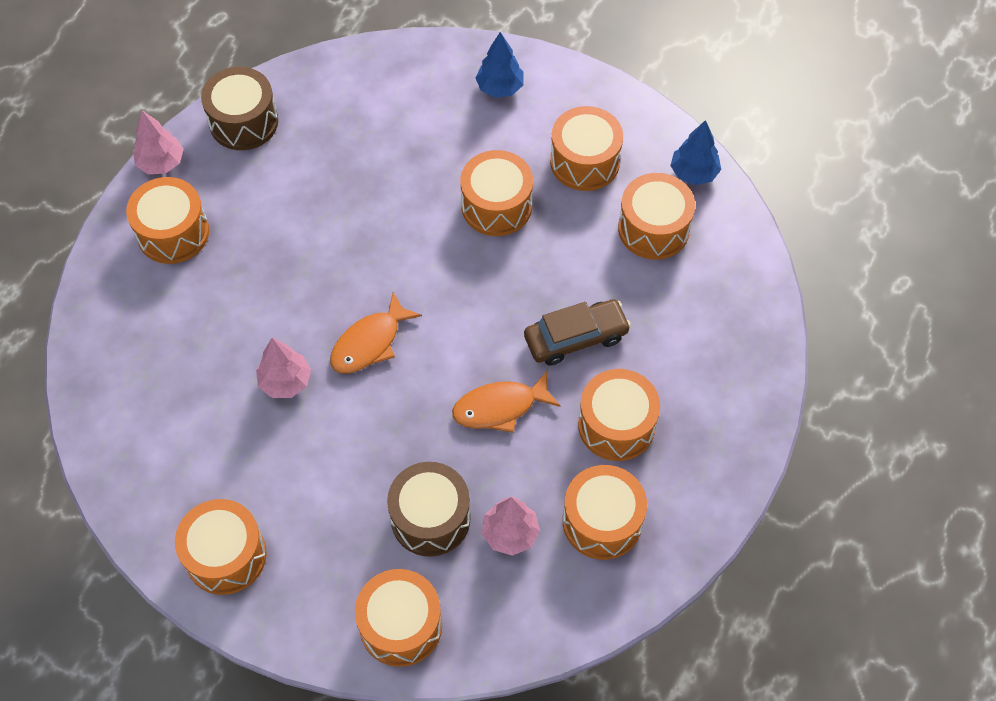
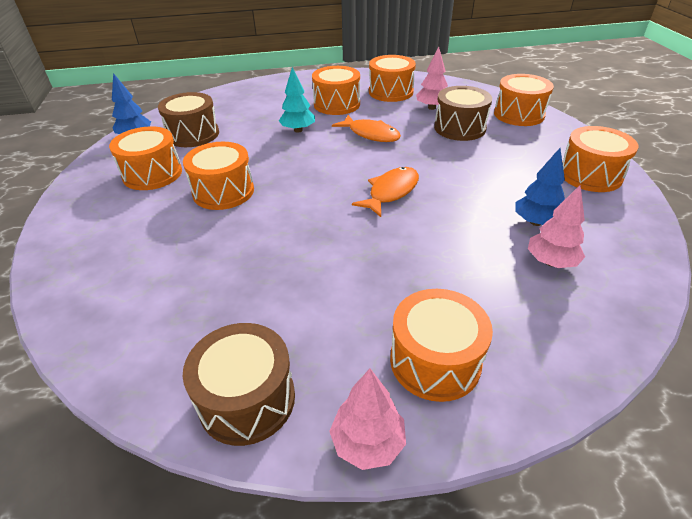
camera: 125 degrees left, 20 degrees down
(285, 382) = (465, 211): pink tree -> pink tree (551, 262)
(370, 342) = (391, 192): orange fish -> orange fish turned 60 degrees counterclockwise
(500, 87) = (91, 239): blue tree -> blue tree (535, 222)
(576, 338) = (298, 130): brown car -> turquoise tree
(653, 228) = (193, 134): orange drum -> brown drum

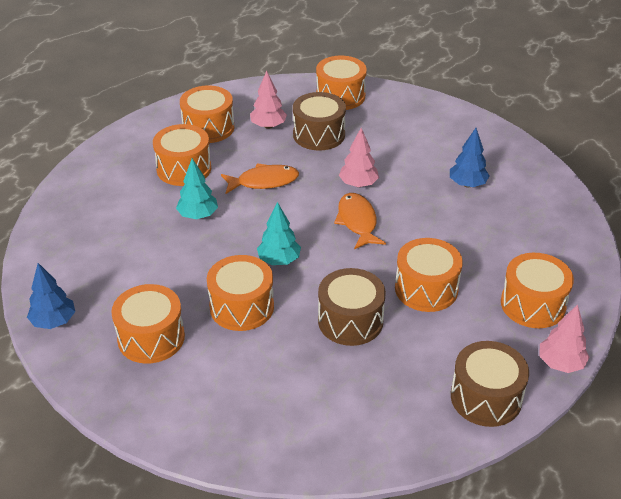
camera: 50 degrees left, 0 degrees up
(193, 134) = (109, 281): brown drum -> brown drum (350, 321)
(295, 181) = (279, 260): none -> turquoise tree
(551, 262) = (507, 206): pink tree -> pink tree (358, 184)
(590, 175) = (450, 126): orange drum -> orange drum (426, 289)

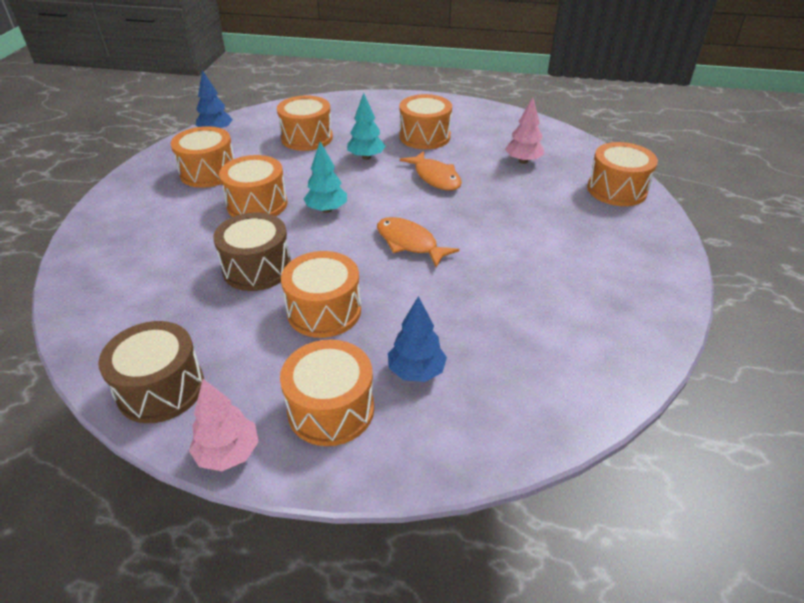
camera: 70 degrees right, 0 degrees up
(208, 128) = (492, 134): orange drum -> orange drum (307, 138)
(319, 134) = (535, 191): brown drum -> none
(357, 221) = (410, 243): orange fish -> orange fish turned 105 degrees counterclockwise
(358, 184) = (472, 231): pink tree -> none
(467, 184) = (533, 312): blue tree -> blue tree (416, 371)

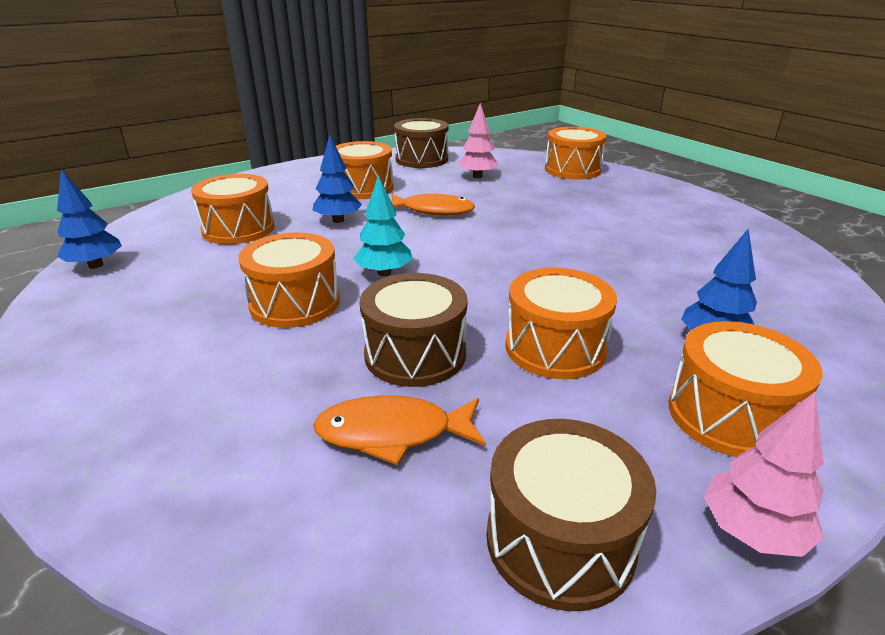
camera: 45 degrees left, 10 degrees down
(208, 172) = (164, 304): orange drum -> none
(366, 157) = (338, 220): turquoise tree -> blue tree
(410, 243) = (512, 261): orange fish -> orange fish (393, 433)
(511, 126) = (421, 159): none -> brown drum

